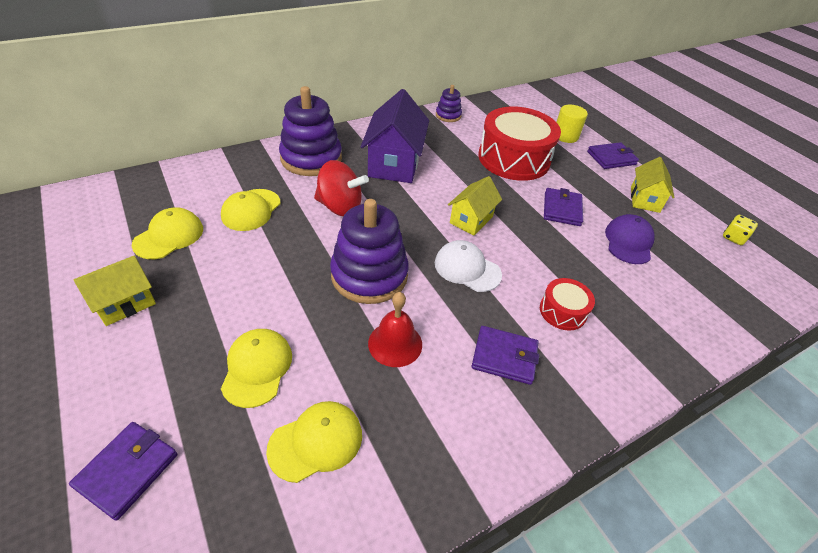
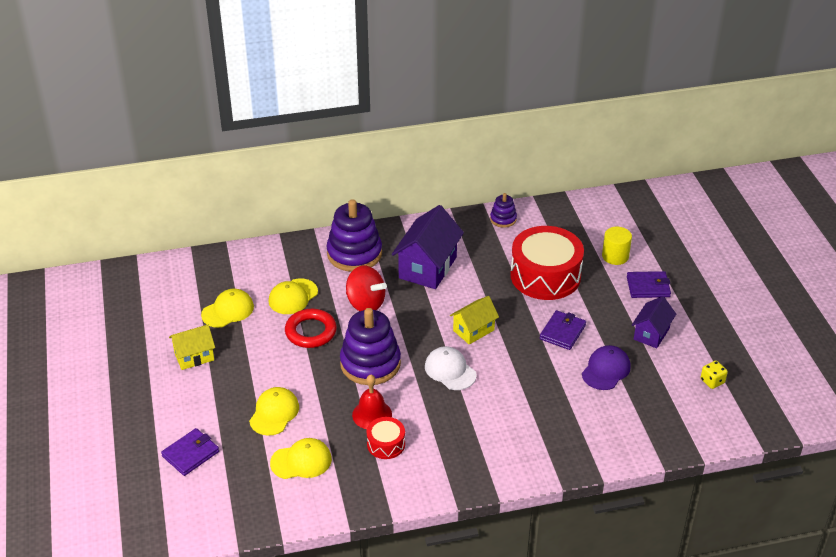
camera: 20 degrees right, 5 degrees down
(283, 247) = (311, 332): none -> red ring
(504, 357) = (447, 437): purple wallet -> none
(562, 311) = (510, 414): red drum -> red drum (386, 444)
(644, 199) = (651, 334): yellow house -> purple house

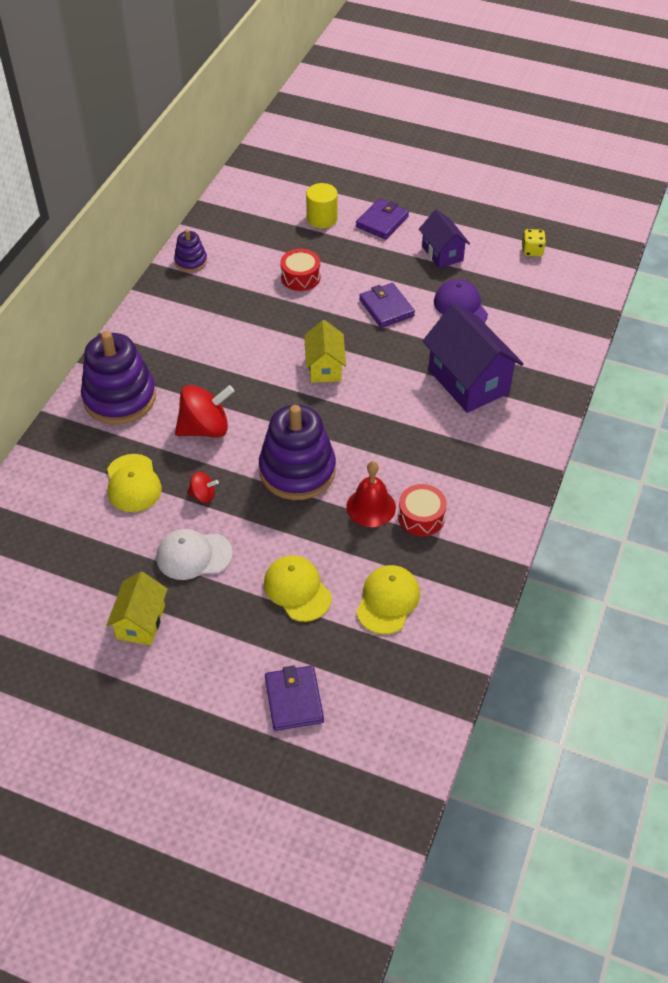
camera: 55 degrees left, 10 degrees up
(228, 310) = (96, 553): yellow cap -> none
(311, 332) = (203, 495): red ring -> red spinning top
(428, 267) = (202, 352): purple house -> purple house (468, 381)
(450, 370) = (363, 414): white cap -> white cap (193, 555)
(545, 276) = (300, 277): red drum -> red drum, size x0.48

